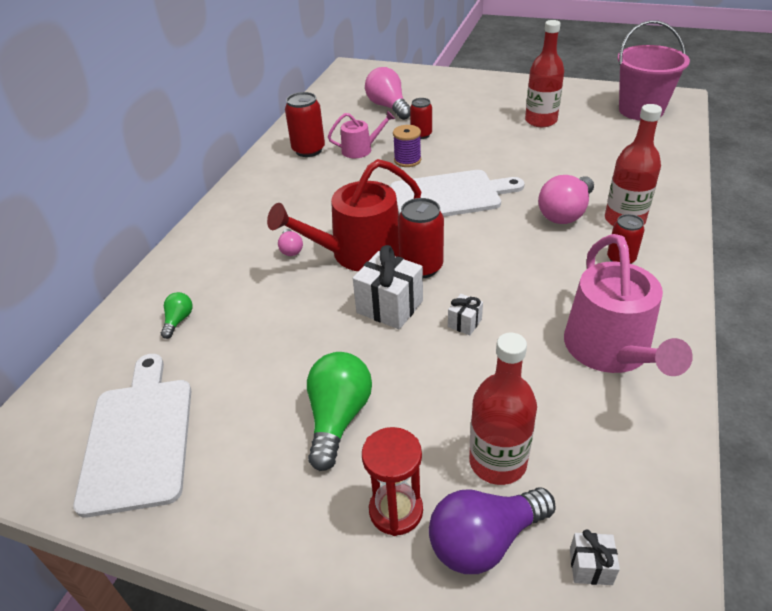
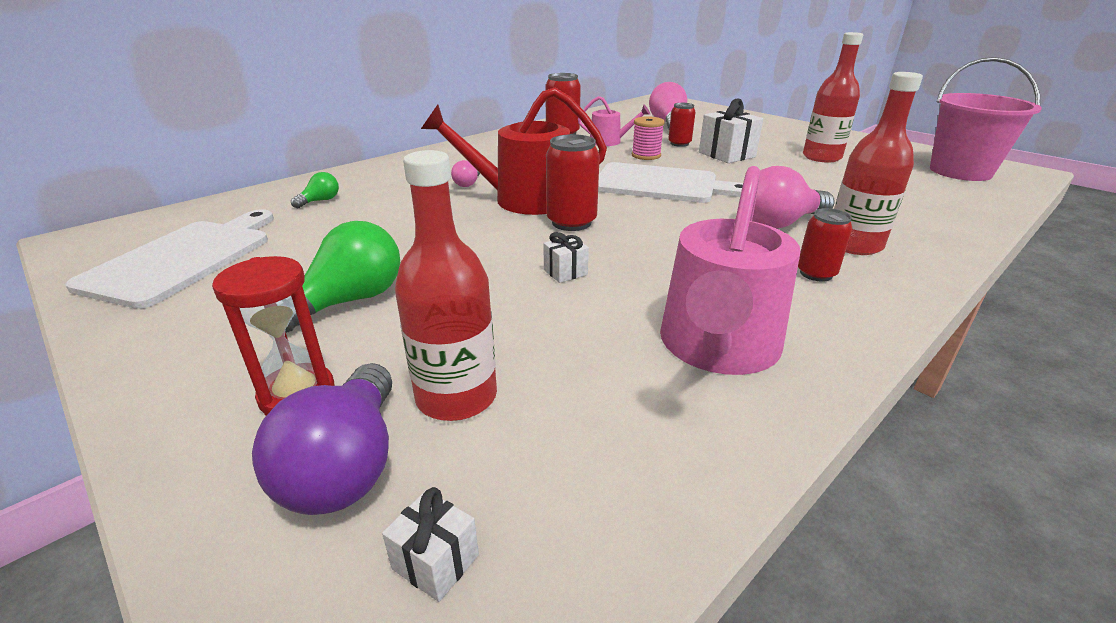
camera: 25 degrees right, 10 degrees down
(389, 307) = (505, 240): white gift -> white gift (726, 155)
(407, 160) = (646, 155): purple spool -> pink spool
(485, 540) = (347, 465): purple light bulb -> purple light bulb turned 90 degrees counterclockwise

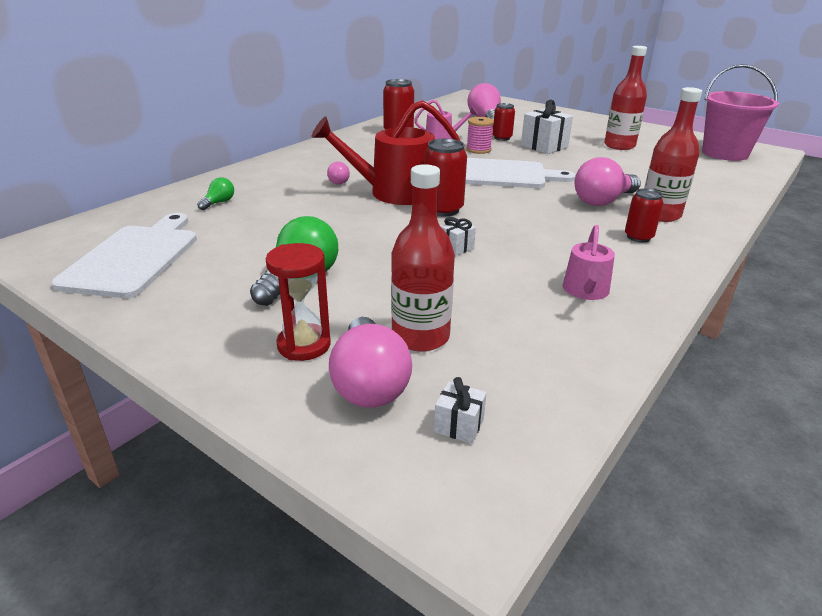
camera: 10 degrees left, 0 degrees up
(347, 465) = (369, 383): purple light bulb -> pink light bulb
(717, 347) = (586, 291): pink watering can -> pink watering can, size x0.53

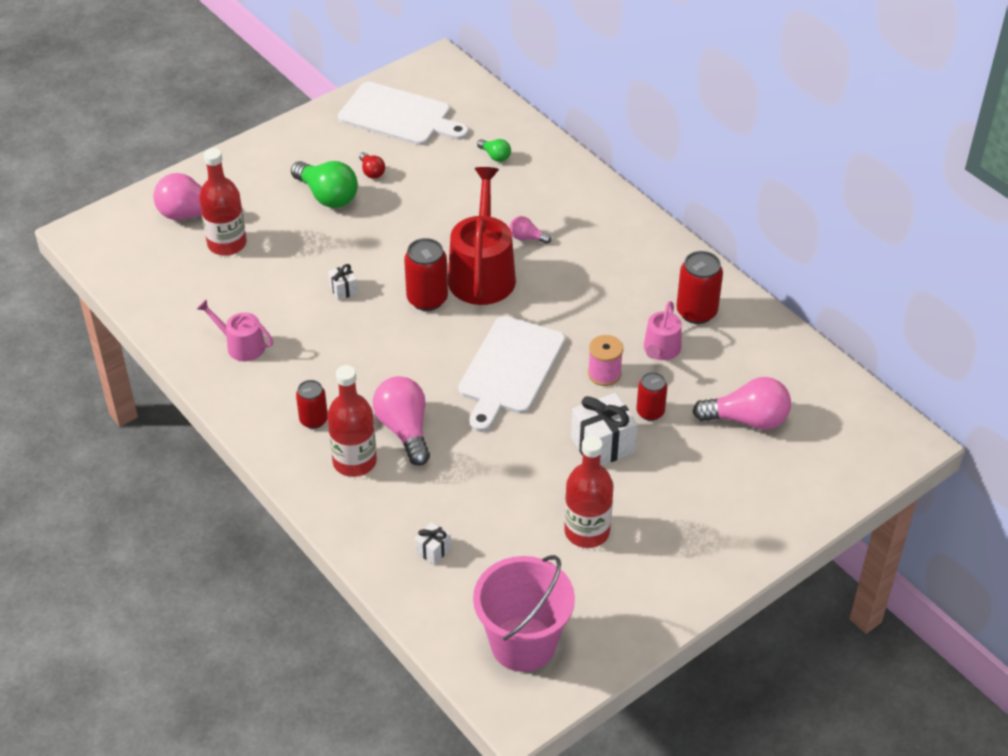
camera: 105 degrees right, 15 degrees up
(248, 260) = (371, 172): none -> red light bulb
(304, 345) = (243, 192): red hourglass -> none
(459, 426) = (139, 243): white gift -> white gift (433, 550)

